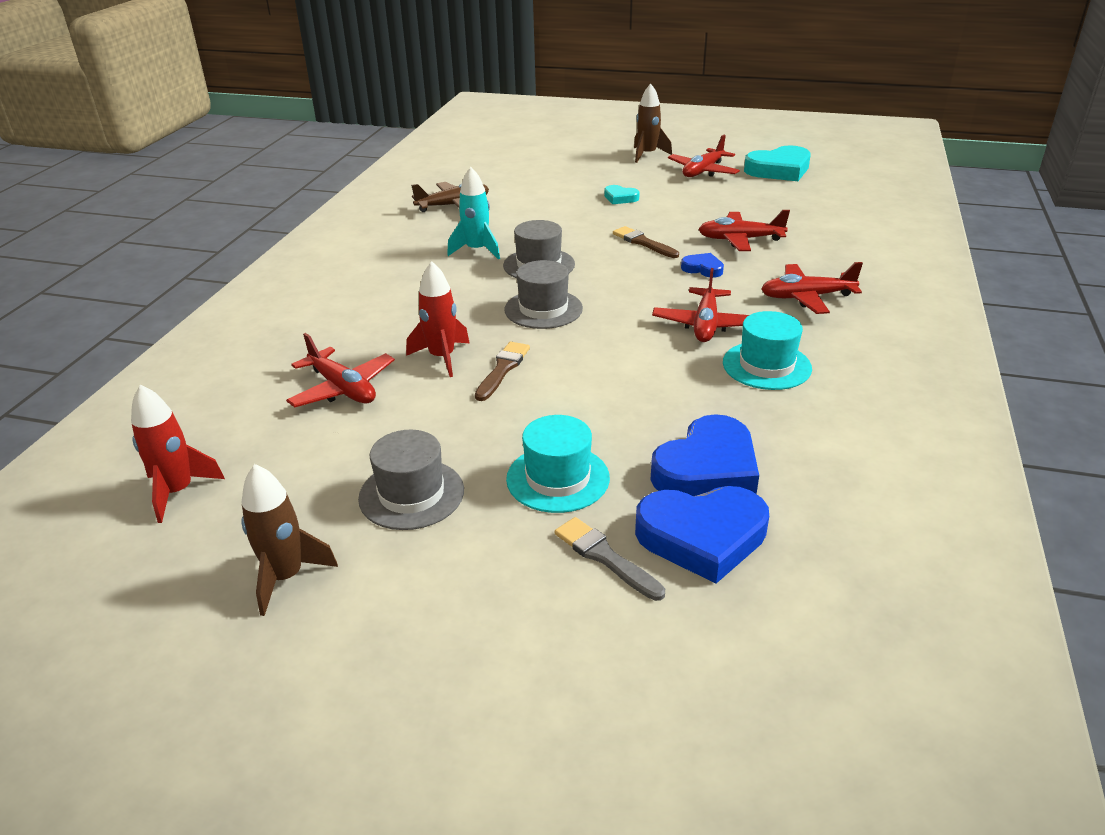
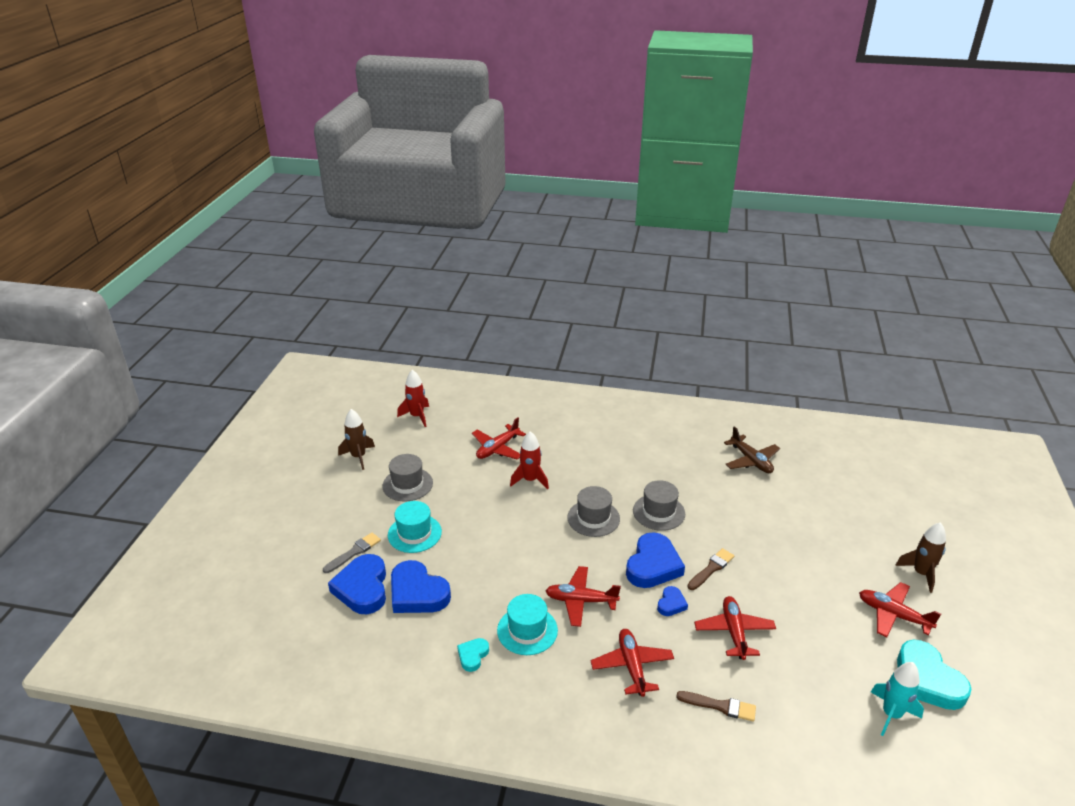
camera: 85 degrees right, 0 degrees up
(477, 250) = (675, 480): turquoise rocket -> turquoise rocket (891, 714)
(502, 369) = (518, 505): brown brush -> brown brush (720, 706)
(620, 198) = (801, 554): turquoise heart -> turquoise heart (473, 656)
(638, 275) = (653, 565): none -> blue heart

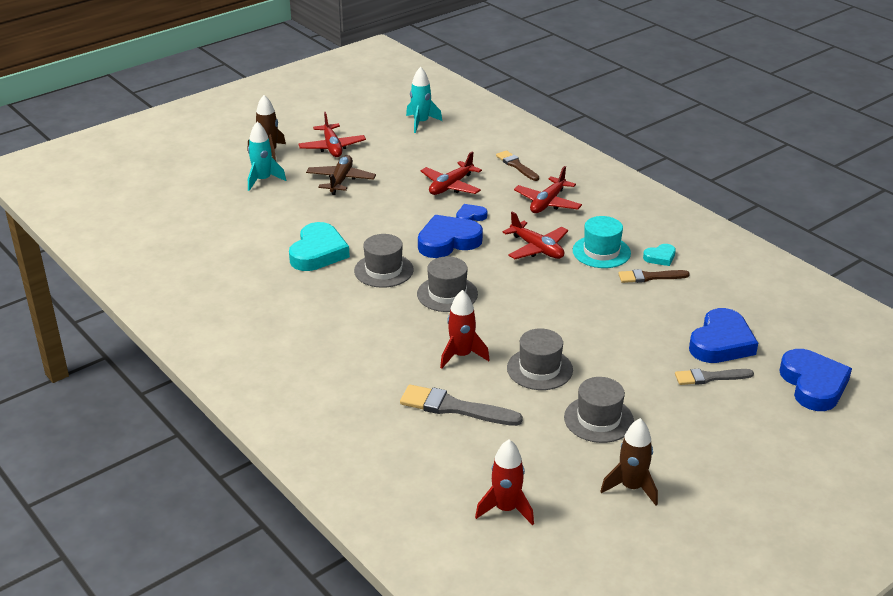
camera: 140 degrees left, 0 degrees up
(414, 533) = (633, 365): turquoise hat -> none
(417, 593) = (671, 315): blue heart -> blue heart (813, 384)
(473, 497) = (539, 369): none -> grey hat
(497, 448) = (454, 408): red plane -> grey brush
(711, 569) = (407, 219): brown brush -> brown brush (649, 277)
(751, 460) = (231, 265): brown plane -> brown plane (341, 180)
(867, 540) = (263, 180): none -> turquoise rocket
(927, 680) = (373, 122): turquoise heart -> turquoise heart (318, 252)

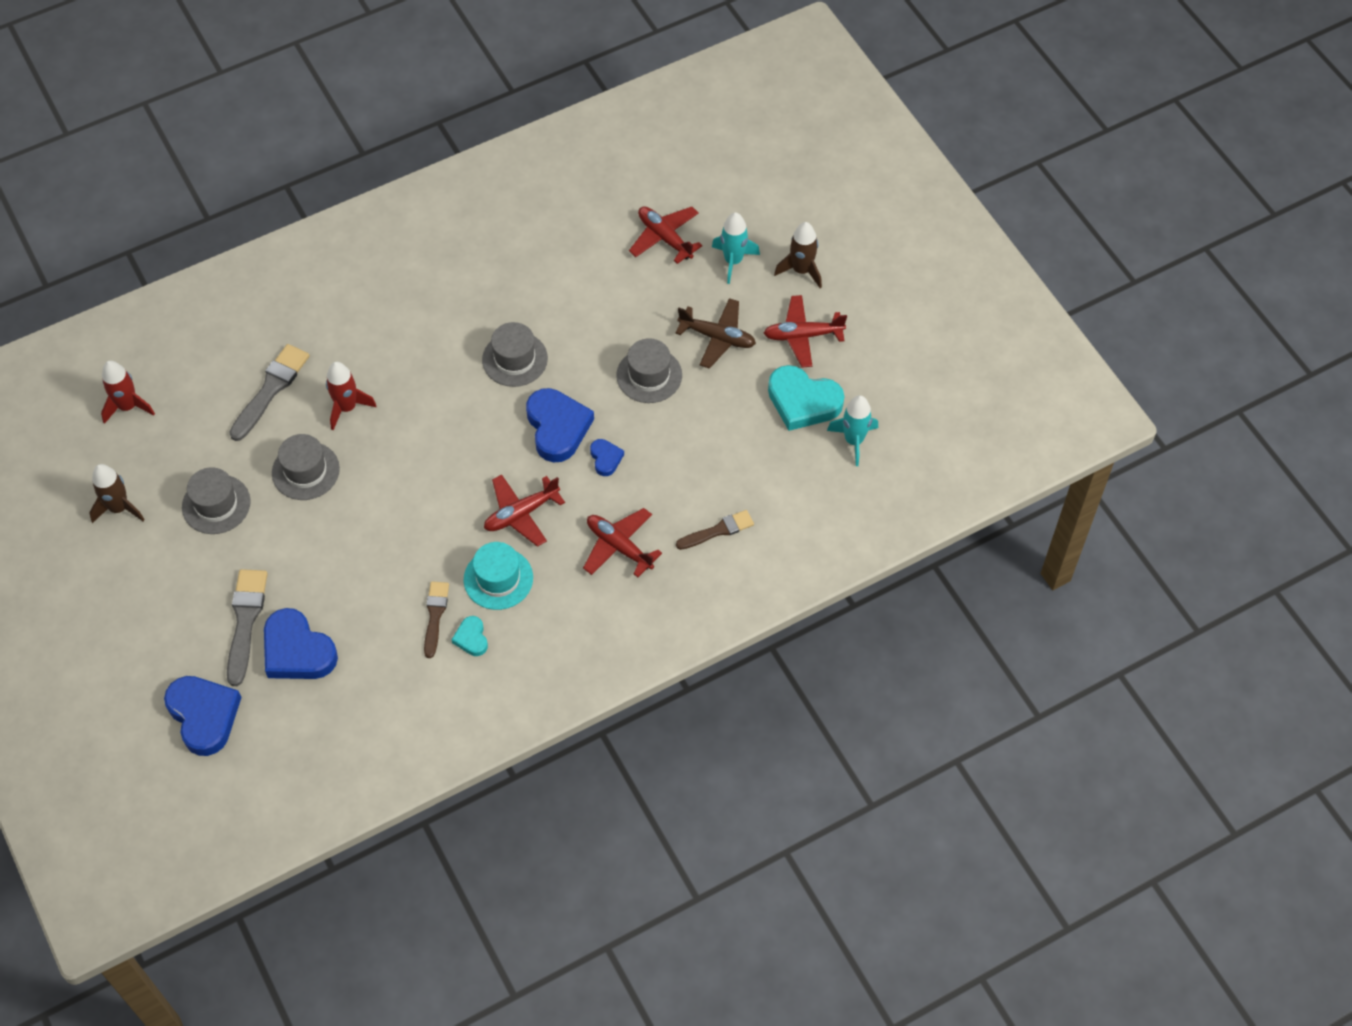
camera: 100 degrees right, 25 degrees up
(318, 252) = (565, 303): turquoise heart -> turquoise heart (803, 401)
(447, 294) = (455, 411): grey hat -> grey hat (649, 375)
(451, 186) = (681, 449): red plane -> red plane (665, 238)
(710, 377) = (245, 621): grey brush -> grey brush, size x1.52
(813, 384) = (204, 716): blue heart -> blue heart turned 120 degrees counterclockwise

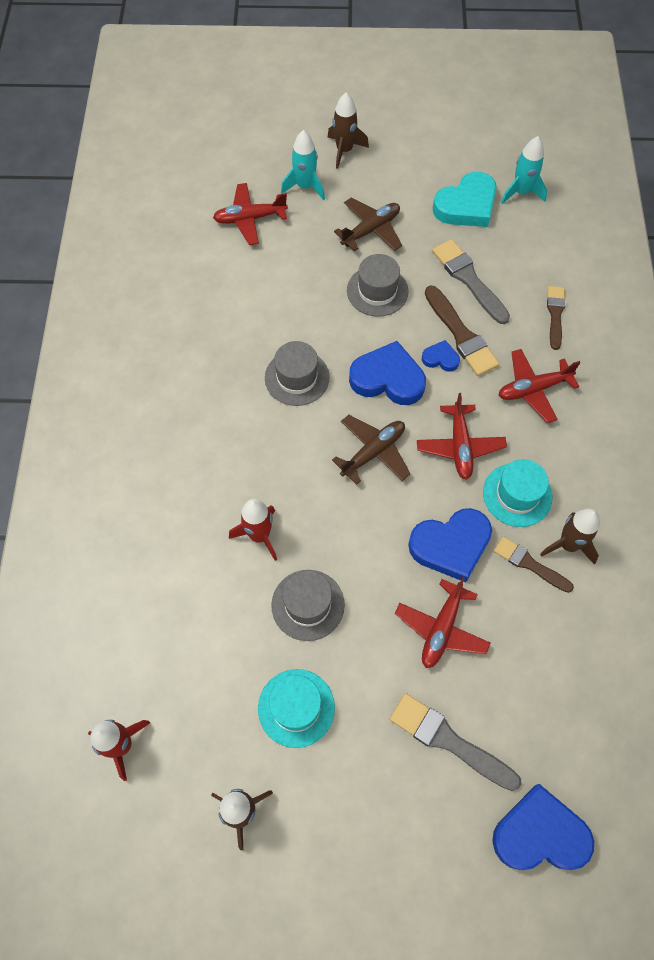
camera: 60 degrees left, 5 degrees up
(216, 504) = (296, 708): grey hat -> turquoise hat
(271, 389) = (194, 594): grey brush -> grey brush (468, 279)
(297, 651) = (507, 705): blue heart -> blue heart (451, 545)
(471, 638) = (568, 545): turquoise heart -> brown rocket
(474, 451) = (373, 452): none -> brown plane
(643, 463) = (461, 335): none -> brown brush
(802, 336) = (405, 178): red plane -> red plane (441, 629)

